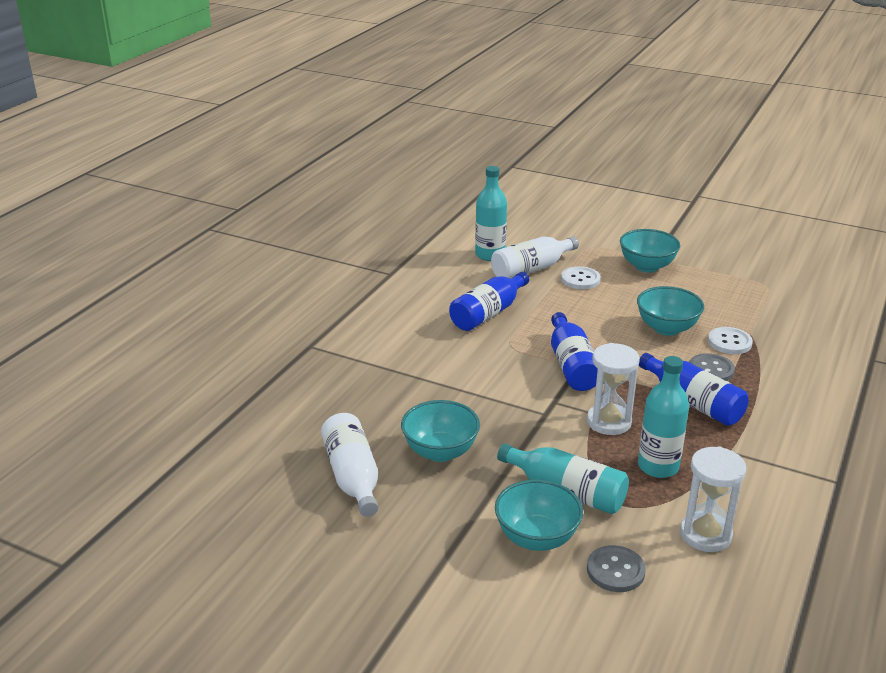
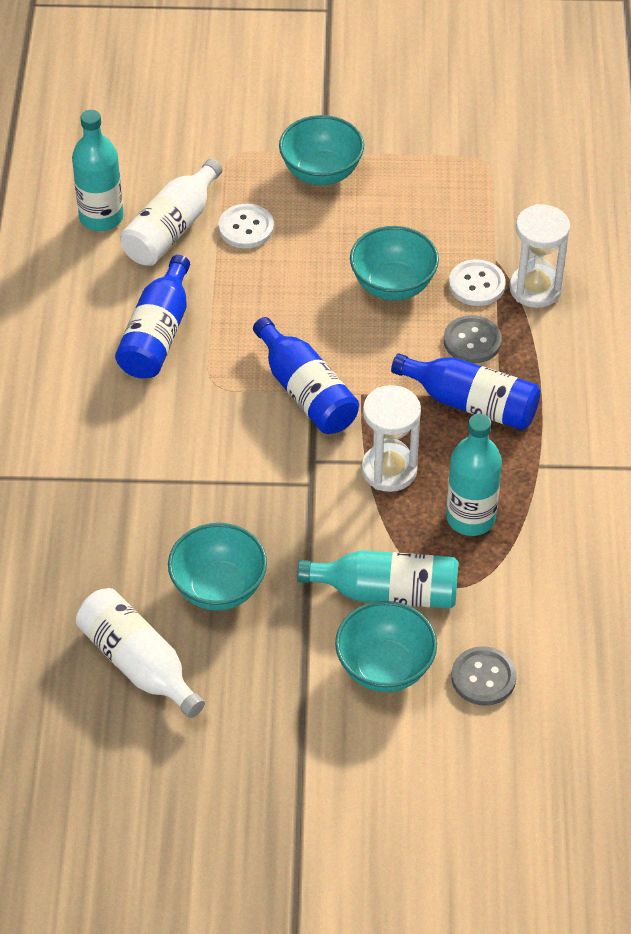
camera: 25 degrees left, 20 degrees up
(705, 534) = (555, 594): white hourglass -> white hourglass (535, 289)

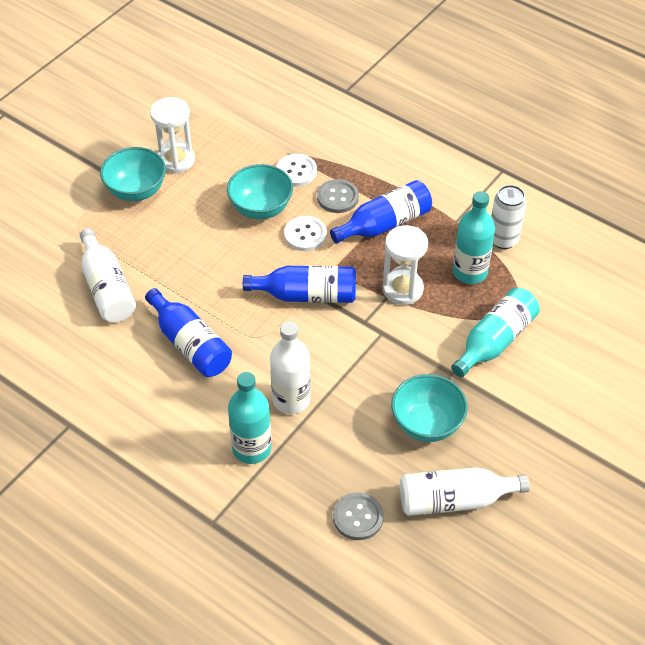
camera: 55 degrees left, 0 degrees up
(101, 217) = (59, 319): turquoise bottle -> turquoise bottle (252, 448)
(155, 455) = (291, 399): none -> white bottle
(246, 228) = (144, 251): white button -> white button (305, 235)
(385, 668) = (550, 373): turquoise bowl -> none
(483, 677) = (590, 331): grey button -> grey button (358, 517)
(535, 289) = (324, 148): white hourglass -> white hourglass (176, 160)
(550, 524) = (503, 240): none -> white can

